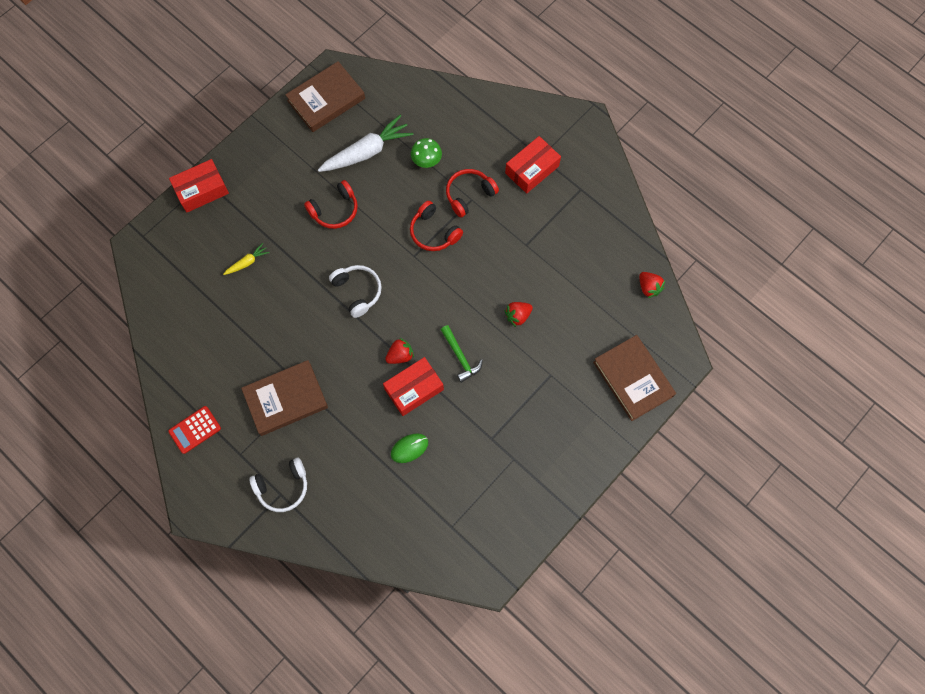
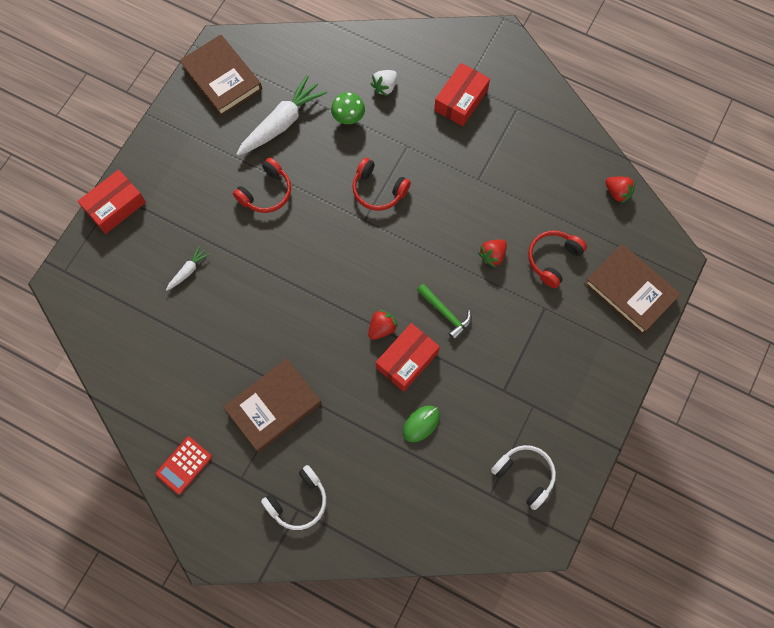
camera: 15 degrees left, 0 degrees up
(247, 262) = (188, 271): yellow carrot -> white carrot
(326, 99) = (222, 78): brown book -> brown book turned 75 degrees counterclockwise
(358, 291) = (316, 272): white headphones -> white headphones (525, 475)
(467, 141) = (385, 87): none -> white strawberry
(469, 195) = (403, 142): red headphones -> red headphones (553, 259)

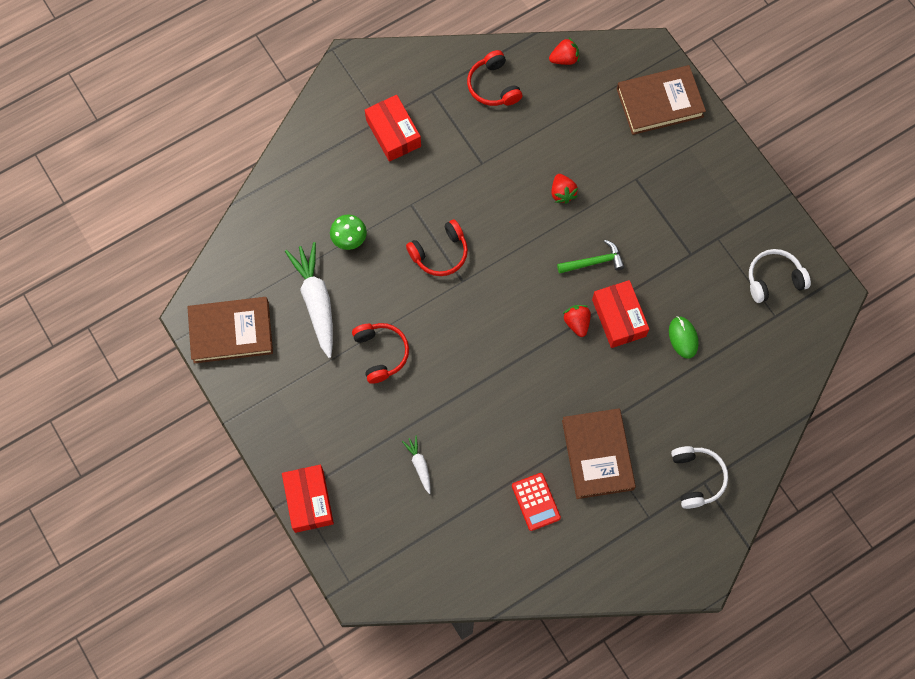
camera: 60 degrees left, 0 degrees up
(184, 465) = (609, 562): red calculator -> red calculator (536, 502)
(385, 87) = (337, 190): white strawberry -> none
(553, 259) = (595, 146): red headphones -> red headphones (493, 86)

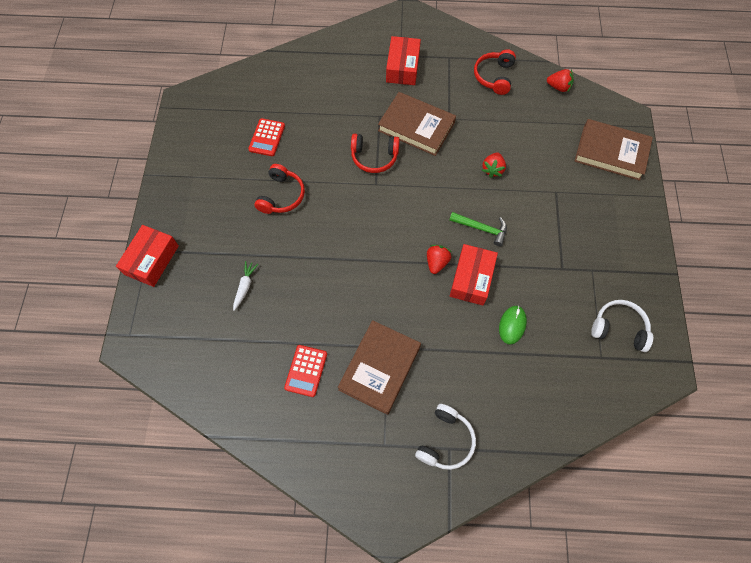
camera: 35 degrees right, 5 degrees down
(231, 332) = (198, 123): brown book -> brown book (416, 126)
(316, 302) = (267, 137): white carrot -> red calculator
(349, 239) = (320, 113): green mushroom -> none

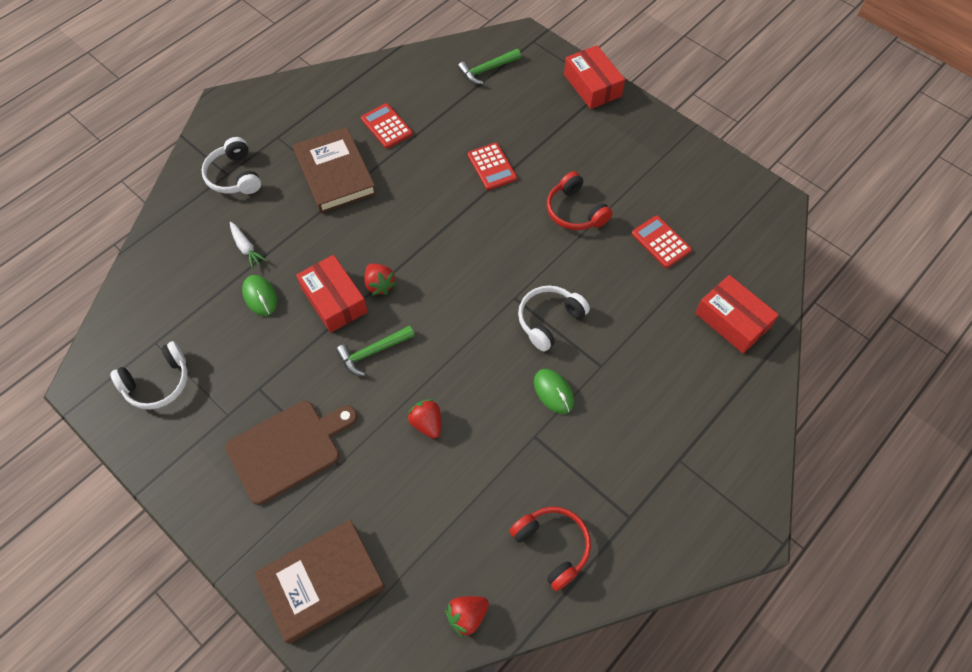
camera: 130 degrees right, 5 degrees down
(189, 345) = (487, 70): none -> green hammer
(245, 287) = (503, 130): white carrot -> white carrot (246, 248)
(285, 269) = (492, 167): none -> red calculator
(374, 157) = (549, 320): red headphones -> white headphones
(402, 67) = (656, 447): red box -> red box (732, 320)
(416, 126) = (553, 392): brown book -> green mouse
(574, 222) = (288, 448): none -> brown cutting board

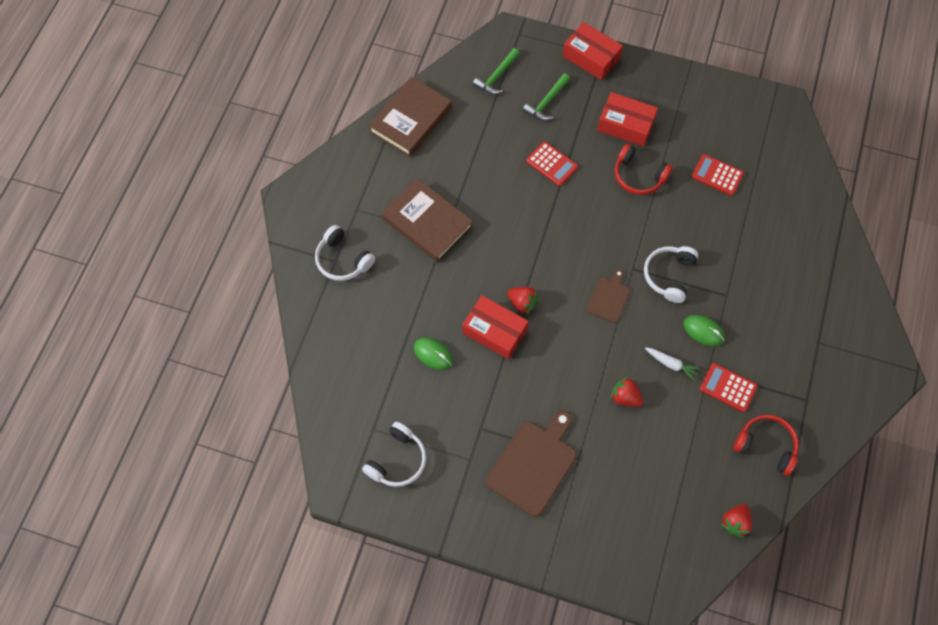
camera: 25 degrees left, 5 degrees up
(246, 248) = (395, 318): white carrot -> white carrot (671, 364)
(322, 582) = (620, 548): brown book -> brown book (411, 120)
(372, 352) = (551, 360): green hammer -> green hammer (546, 102)
(386, 126) = (444, 162): red calculator -> red calculator (728, 387)
(471, 316) = (609, 298): none -> brown cutting board
(732, 320) = (801, 217): red box -> red box (625, 125)

